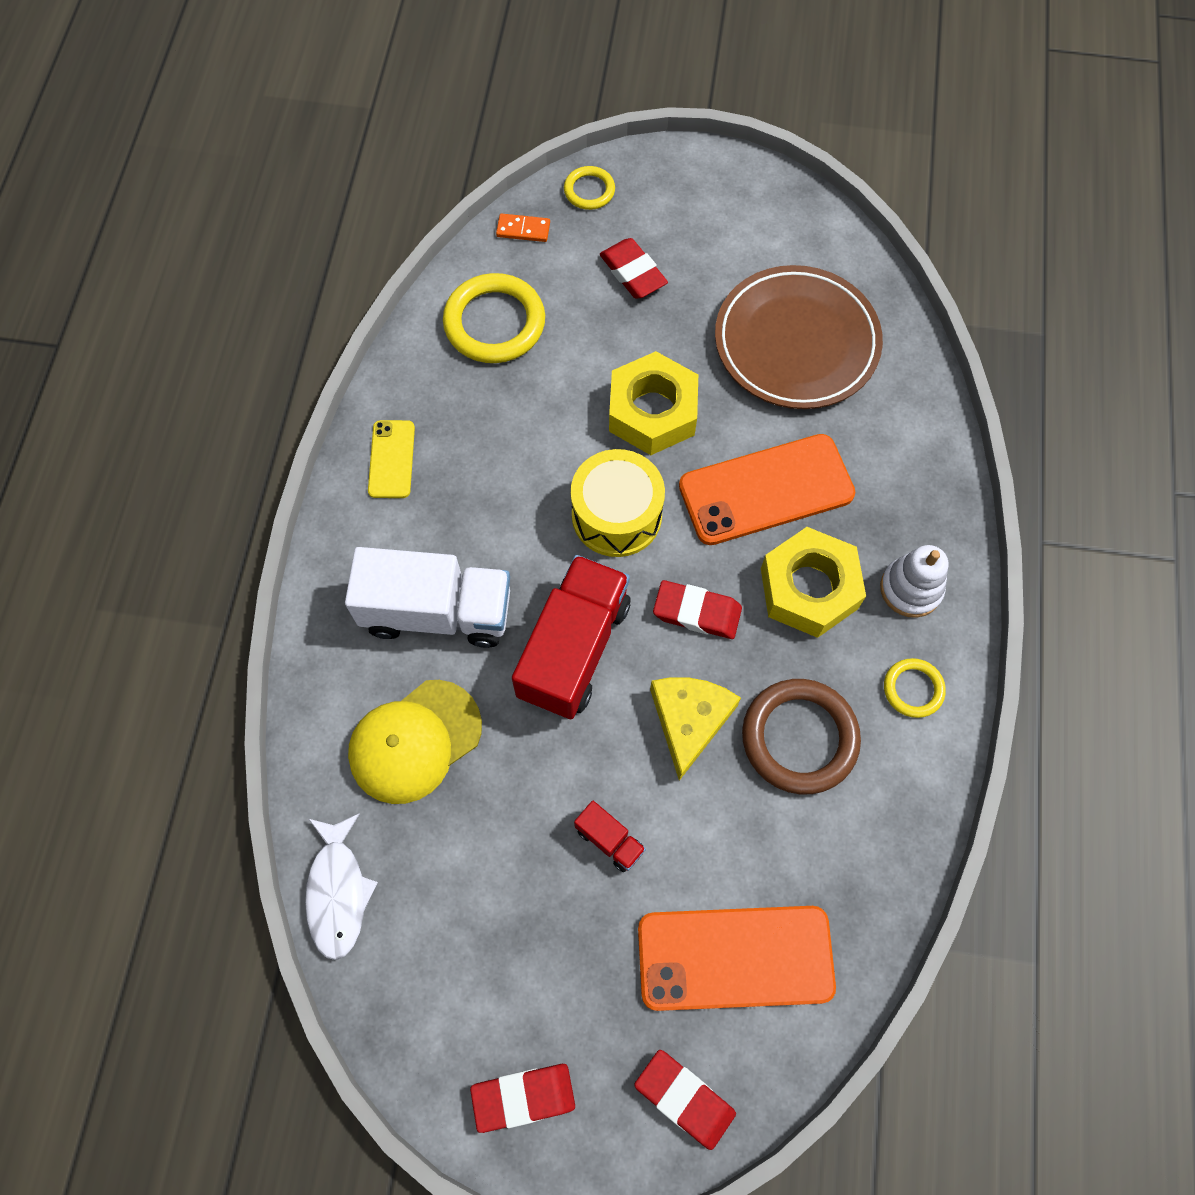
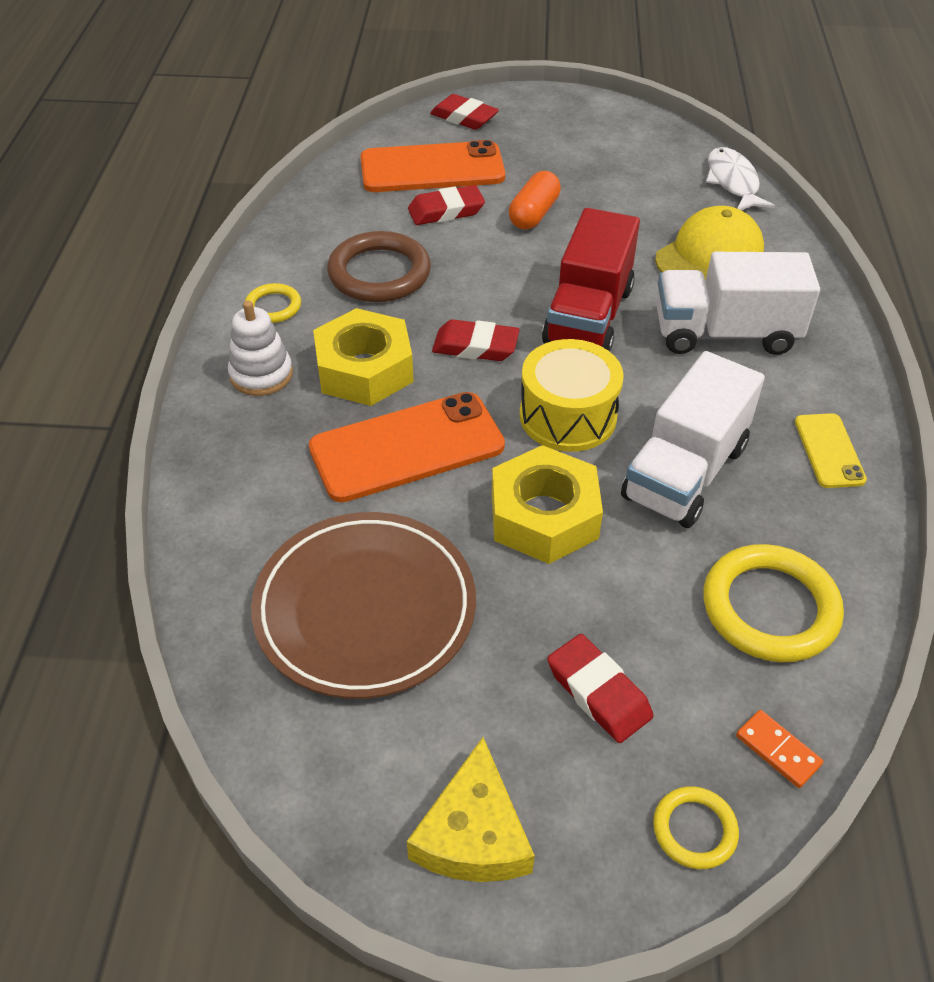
camera: 175 degrees right, 20 degrees down
(523, 229) = (777, 750): orange domino -> orange domino turned 45 degrees clockwise
(523, 1097) = (570, 114): red eraser -> red eraser (446, 211)
(525, 446) = (684, 472): none -> white truck
(609, 840) = (534, 214): red truck -> orange capsule
(689, 720) = (476, 278): yellow cheese -> yellow cheese (473, 834)

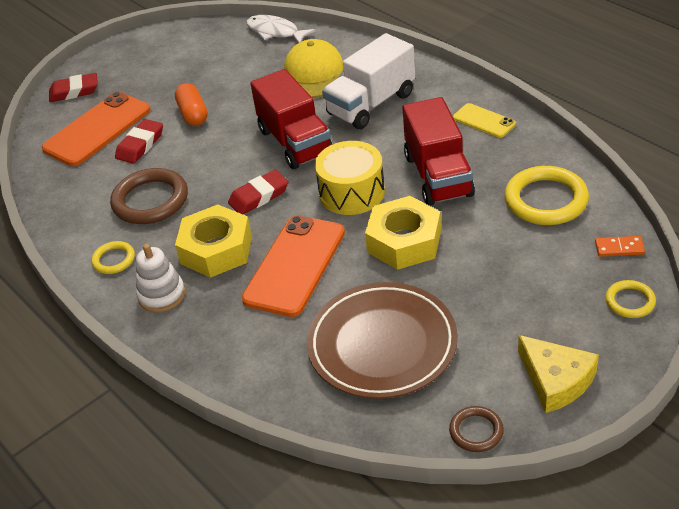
camera: 40 degrees left, 5 degrees down
(314, 800) = (476, 431): none -> brown ring
(598, 692) = (527, 287): red eraser -> none
(684, 472) = (438, 175): white truck -> red truck

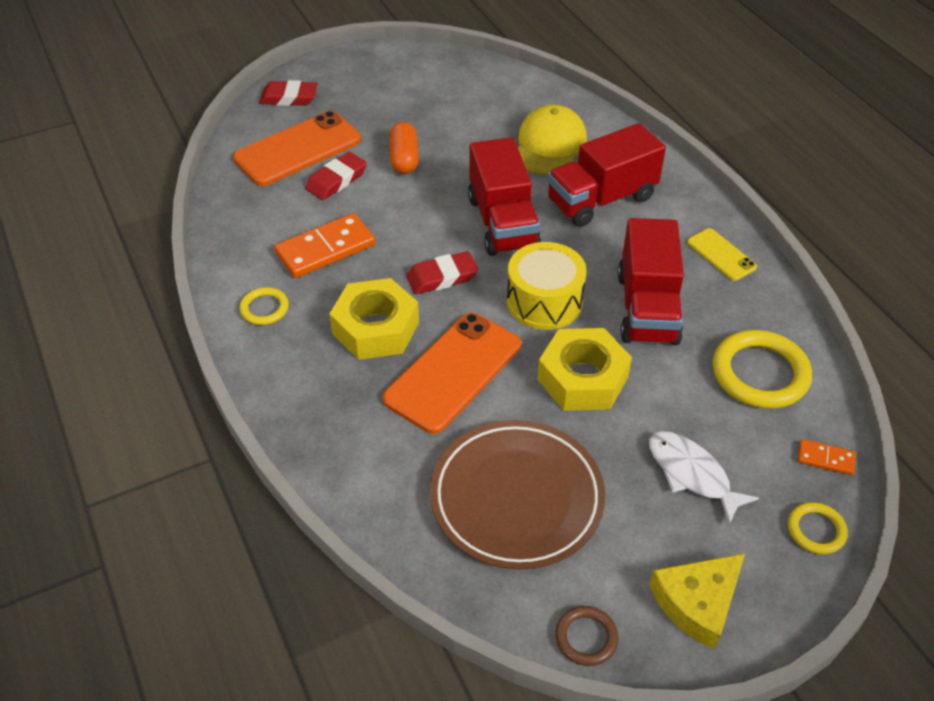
camera: 10 degrees right, 5 degrees up
(150, 200) = (325, 249): brown ring -> orange domino
(162, 295) = (300, 365): white stacking toy -> none
(275, 32) = (525, 83): white fish -> white fish (692, 474)
(371, 104) = (601, 199): white truck -> red truck
(556, 380) = (697, 603): yellow cheese -> yellow cheese turned 75 degrees clockwise

